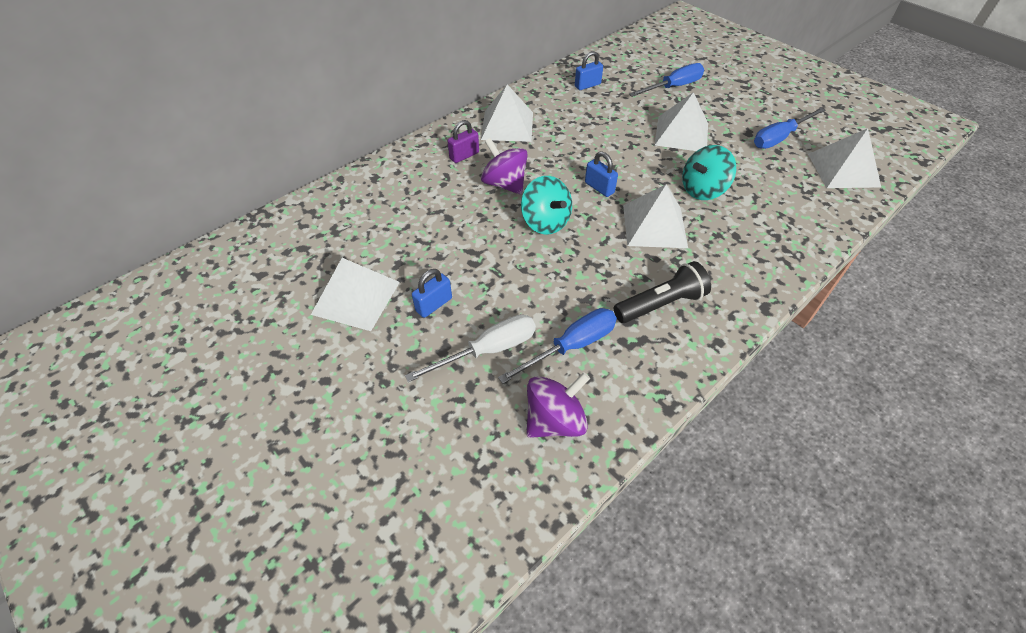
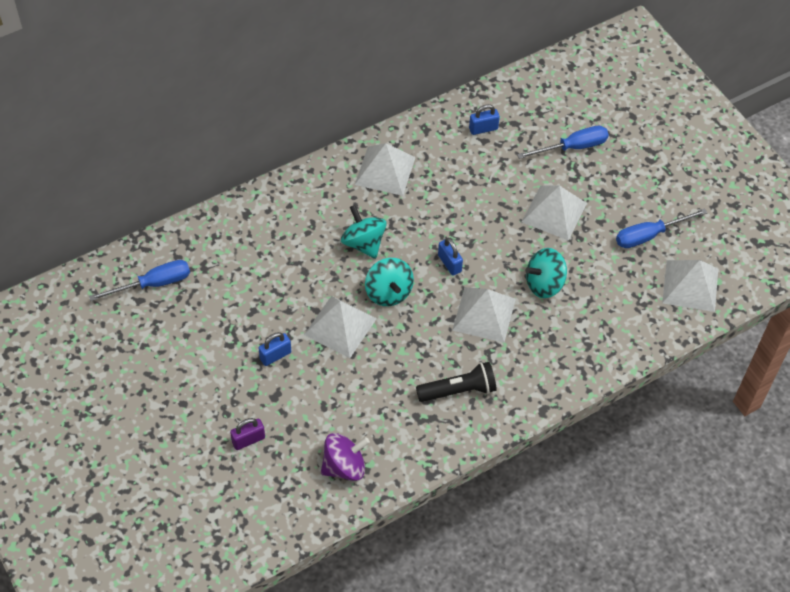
camera: 10 degrees right, 5 degrees up
(356, 298) = (214, 337): white pyramid -> white pyramid (340, 326)
(464, 156) = (334, 202): purple padlock -> purple padlock (248, 440)
(488, 350) = (309, 403): white screwdriver -> none
(504, 184) = (363, 243): purple spinning top -> turquoise spinning top
(571, 346) = (374, 412): blue screwdriver -> blue screwdriver (153, 284)

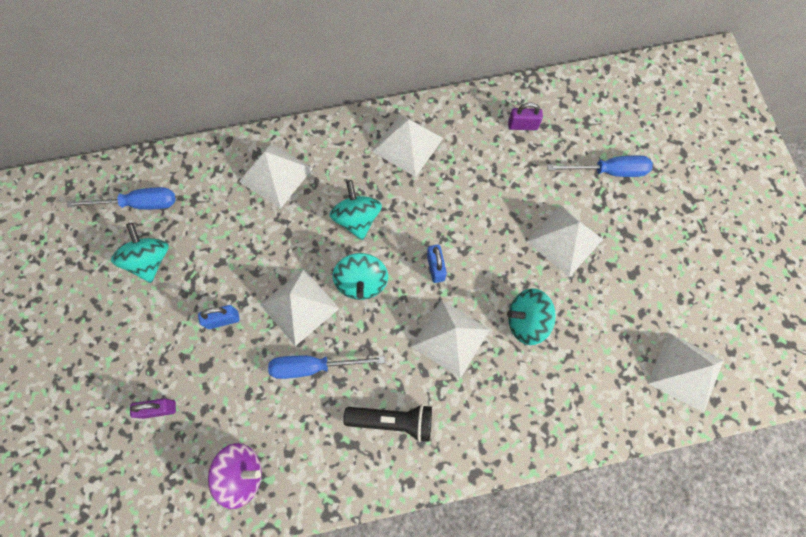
camera: 20 degrees right, 15 degrees up
(185, 327) = (150, 260): none -> turquoise spinning top
(272, 226) = (275, 175): none -> white pyramid
(483, 129) = (522, 125): blue padlock -> purple padlock
(649, 235) = (658, 297): blue screwdriver -> blue screwdriver (313, 366)

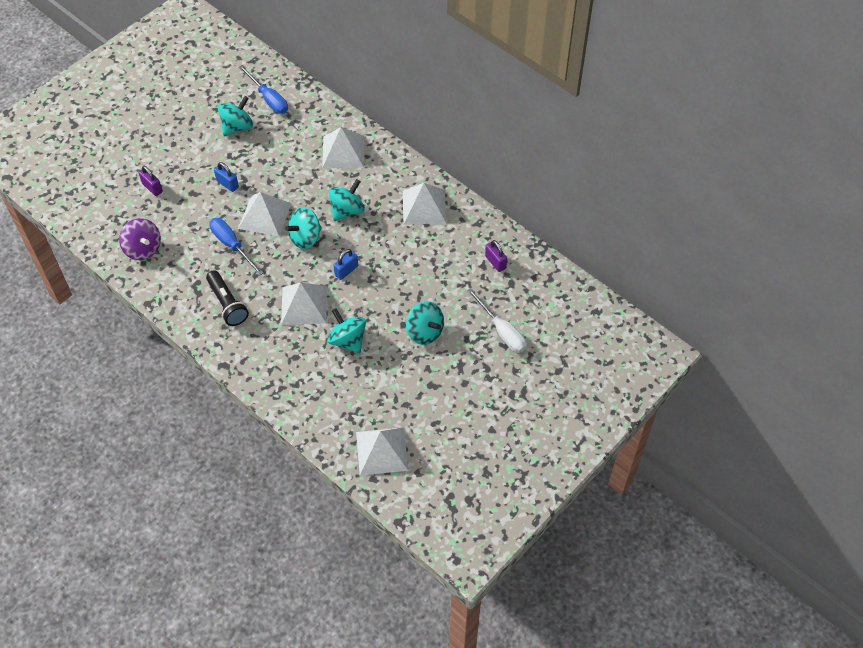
camera: 55 degrees right, 15 degrees down
(564, 240) = (425, 332): white pyramid -> turquoise spinning top
(608, 171) = (502, 331): blue screwdriver -> white screwdriver

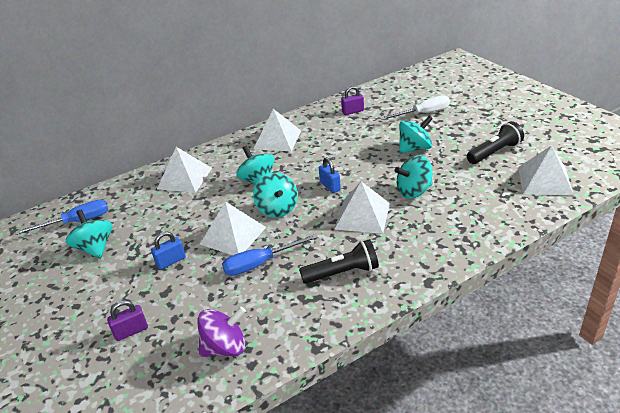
camera: 70 degrees left, 20 degrees down
(428, 405) = (494, 152): none -> black flashlight

